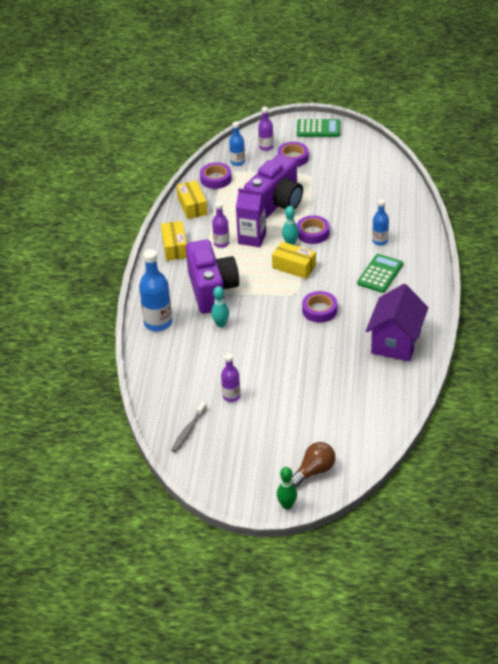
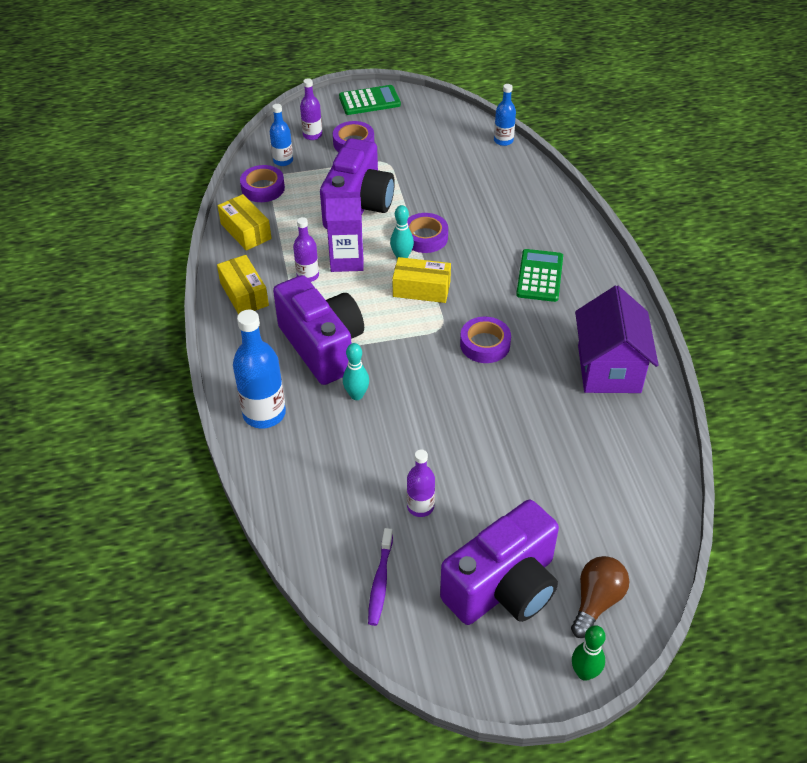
camera: 20 degrees left, 5 degrees up
(188, 431) = (380, 582): grey toothbrush -> purple toothbrush
(261, 450) = (503, 587): none -> purple camera
(380, 241) = (517, 231): blue bottle -> blue bottle (503, 140)

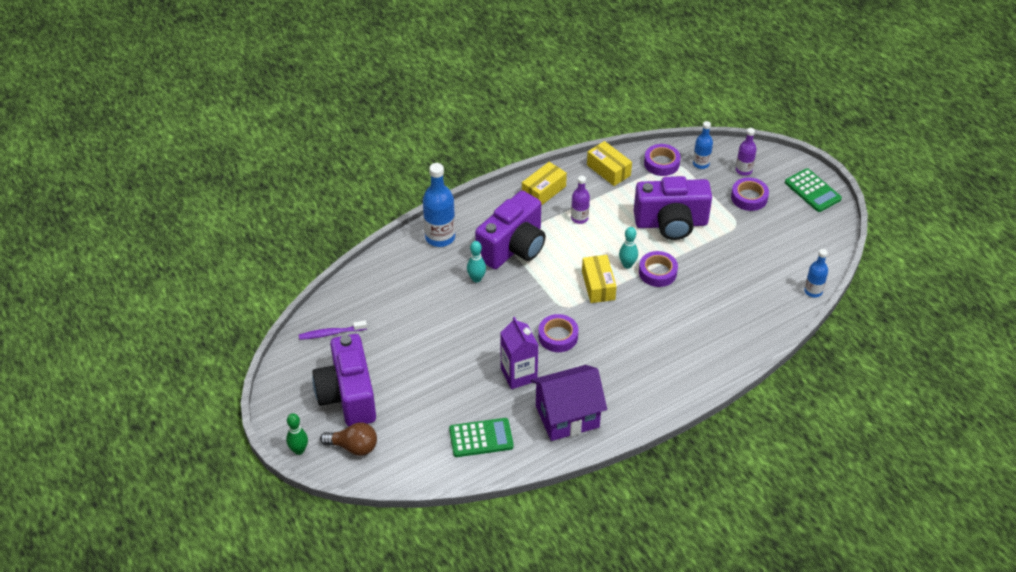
camera: 70 degrees right, 0 degrees up
(246, 231) = (608, 170): yellow box -> yellow box turned 75 degrees counterclockwise
(347, 260) = (607, 234): purple carton -> purple carton (518, 375)
(420, 507) = (395, 338): purple bottle -> none
(503, 587) = (348, 395): purple camera -> purple camera turned 45 degrees clockwise
(539, 276) = (650, 353): green calculator -> green calculator (481, 438)

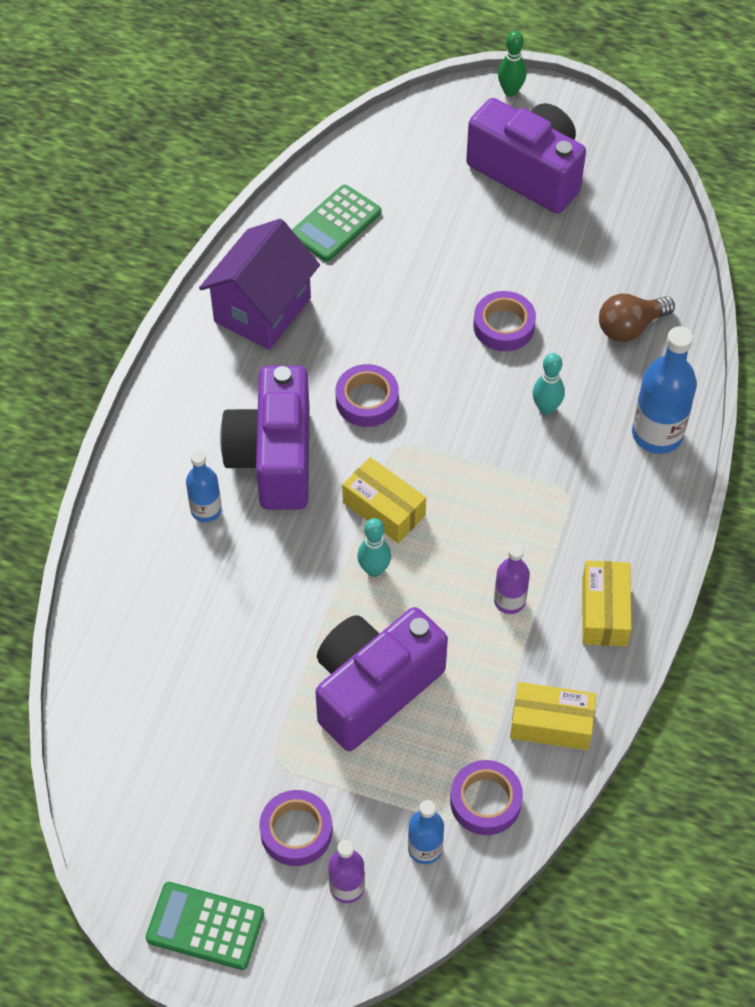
camera: 140 degrees right, 10 degrees up
(331, 333) = (631, 223): purple toothbrush -> none
(353, 447) = (460, 129): brown light bulb -> brown light bulb (630, 327)
(513, 247) = (549, 487): purple camera -> purple camera (274, 458)
(518, 375) = (366, 321): purple carton -> none
(657, 272) = (322, 587): purple tape -> purple tape (504, 326)
(813, 291) = (79, 713): blue bottle -> blue bottle (206, 510)

